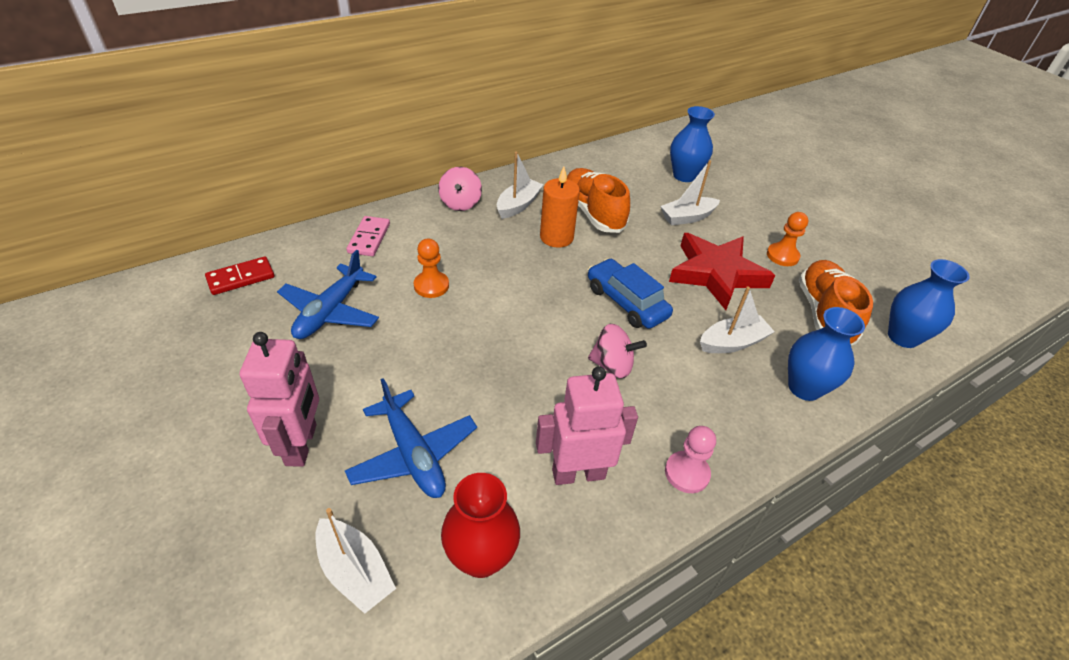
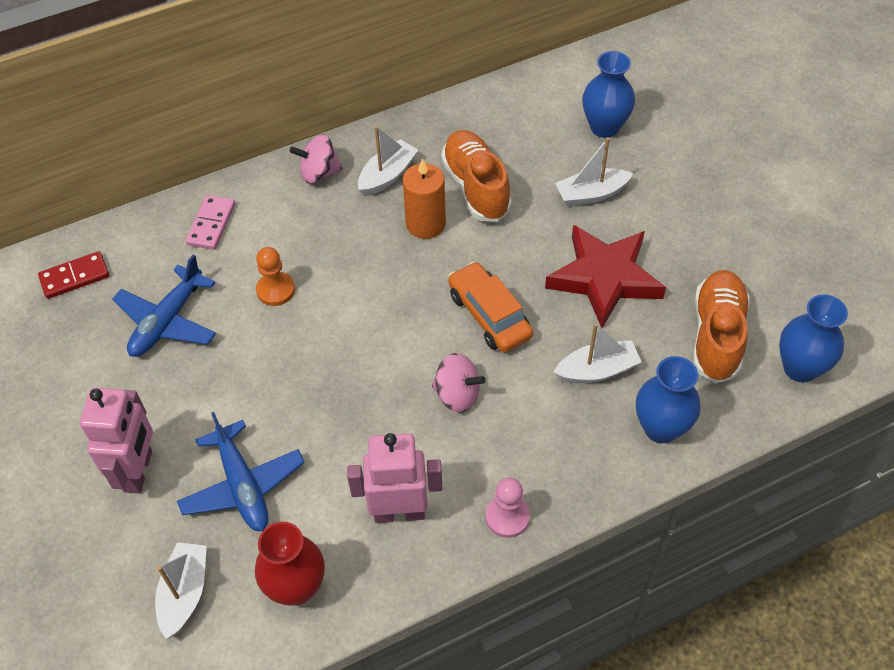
camera: 10 degrees right, 10 degrees up
(355, 571) = (185, 593): white boat -> white boat turned 135 degrees counterclockwise
(460, 203) = (319, 173): pink spinning top -> pink spinning top turned 75 degrees clockwise
(626, 302) = (489, 315): blue car -> orange car
(782, 256) = (693, 253): orange pawn -> none

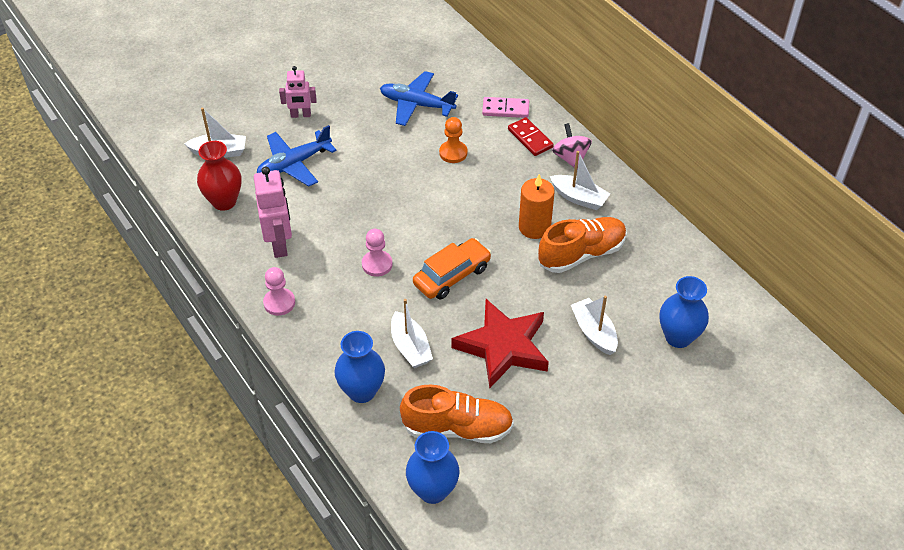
camera: 80 degrees right, 5 degrees down
(75, 277) = (445, 54): red domino -> red domino (530, 138)
(139, 471) = (300, 115): pink robot -> pink robot, size x0.64
(457, 395) = (377, 264): pink spinning top -> pink pawn

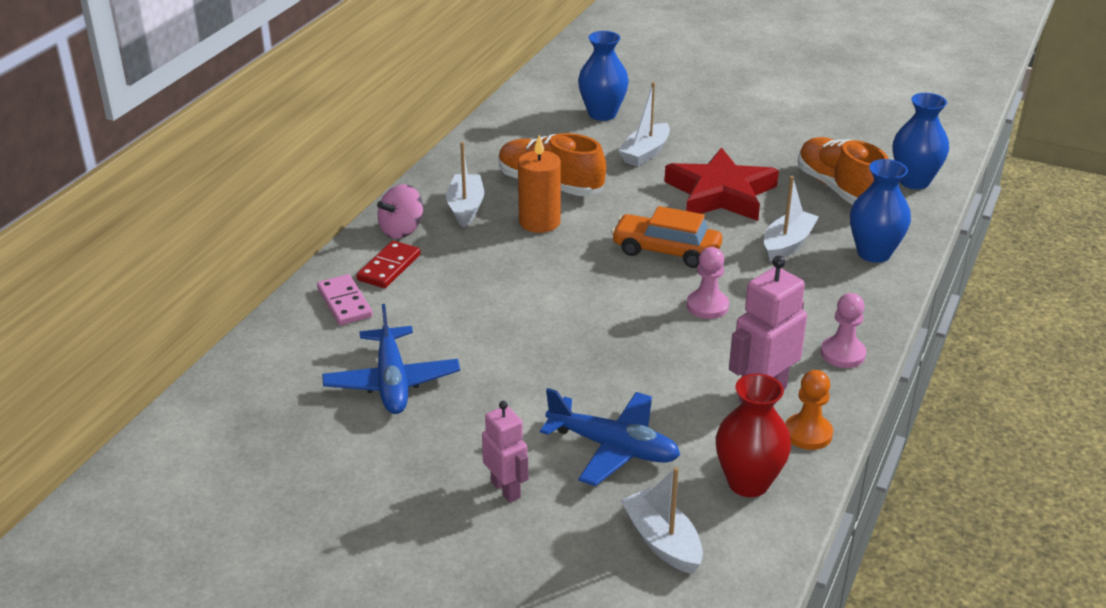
camera: 120 degrees left, 15 degrees down
(453, 153) = (466, 316): orange pawn -> orange pawn (808, 433)

